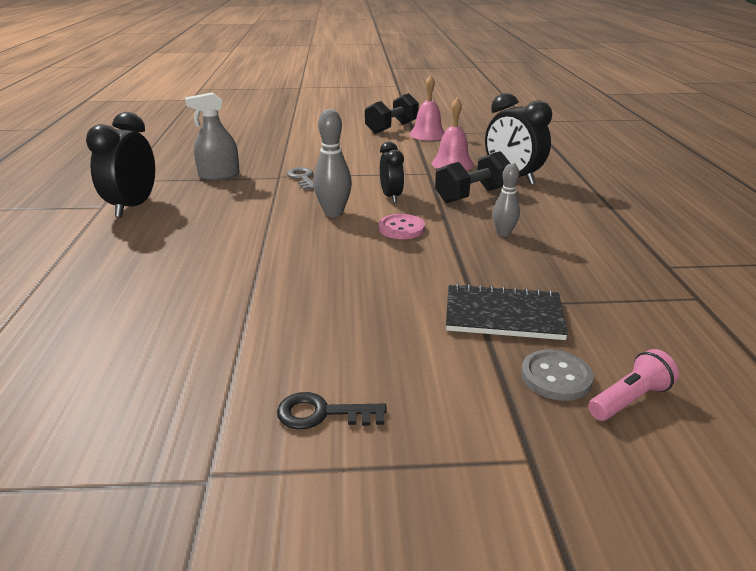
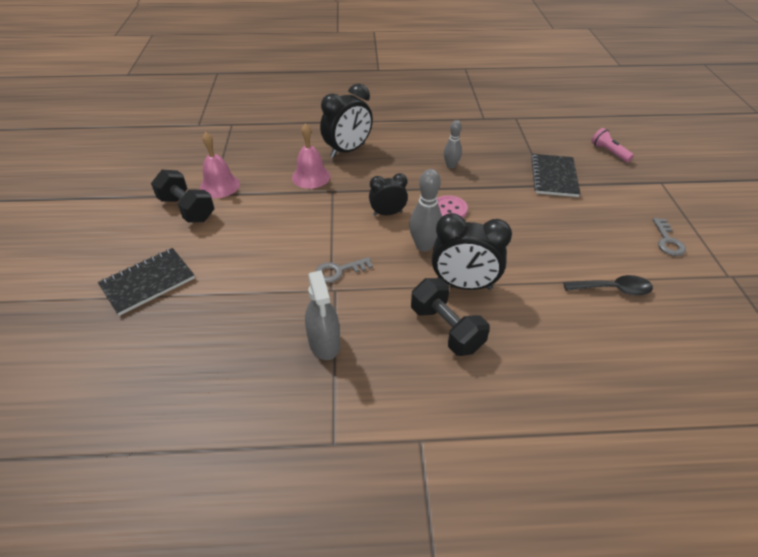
camera: 90 degrees left, 15 degrees up
(133, 207) = (419, 405): black clock -> black clock (463, 285)
(224, 328) = (613, 289): none -> black spoon
(304, 126) = (148, 282): none -> black notebook
(323, 413) = (667, 240): black key -> grey key
(472, 195) = (384, 172): black dumbbell -> black dumbbell (446, 329)
(556, 377) = (602, 168): grey button -> none

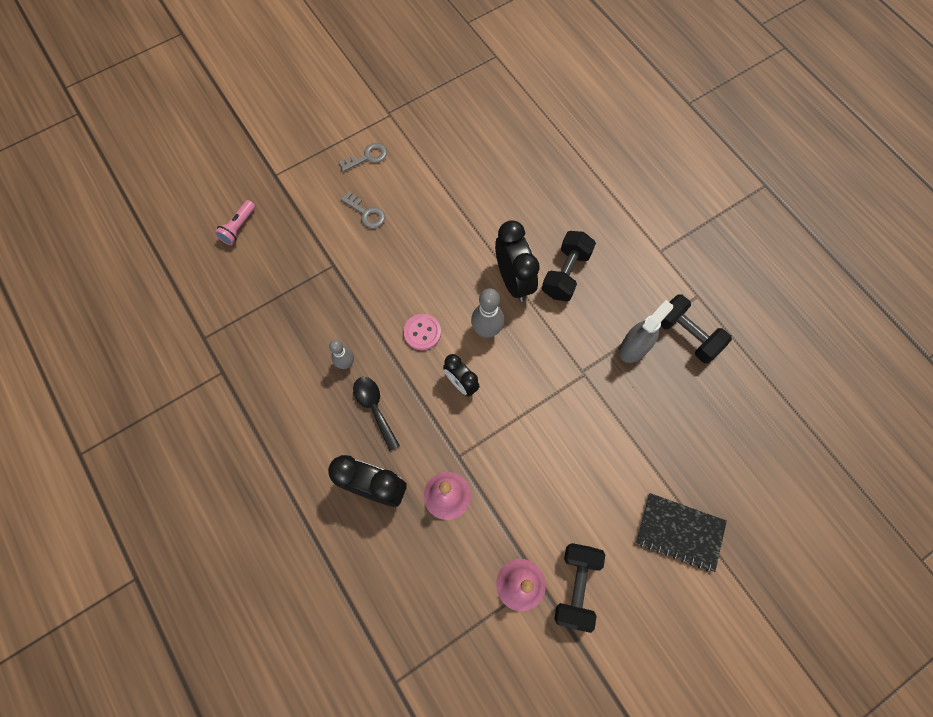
camera: 120 degrees left, 25 degrees up
(298, 398) = (686, 335): none -> black dumbbell
(339, 271) = (560, 381): grey key -> grey key (366, 213)
(554, 177) = (314, 262): black notebook -> none
(613, 289) = (452, 181): black spoon -> black spoon (374, 408)

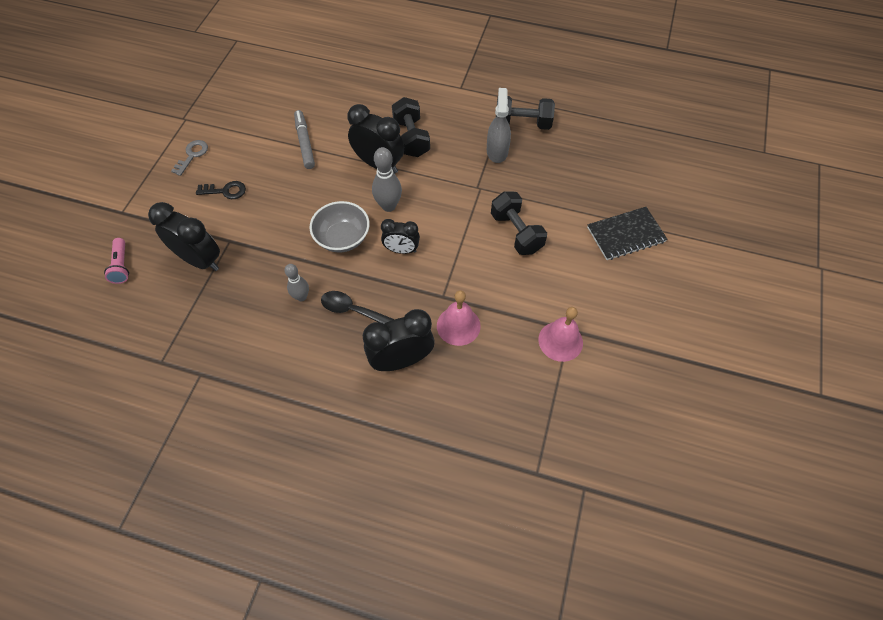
camera: 40 degrees left, 10 degrees down
(297, 266) = (200, 260): none -> black clock
(366, 213) = (225, 191): grey key -> black key
(422, 332) = (342, 238): pink button -> grey bowl
(468, 210) = (305, 143): none -> grey marker
(576, 586) = (596, 314): black dumbbell -> black dumbbell (516, 232)

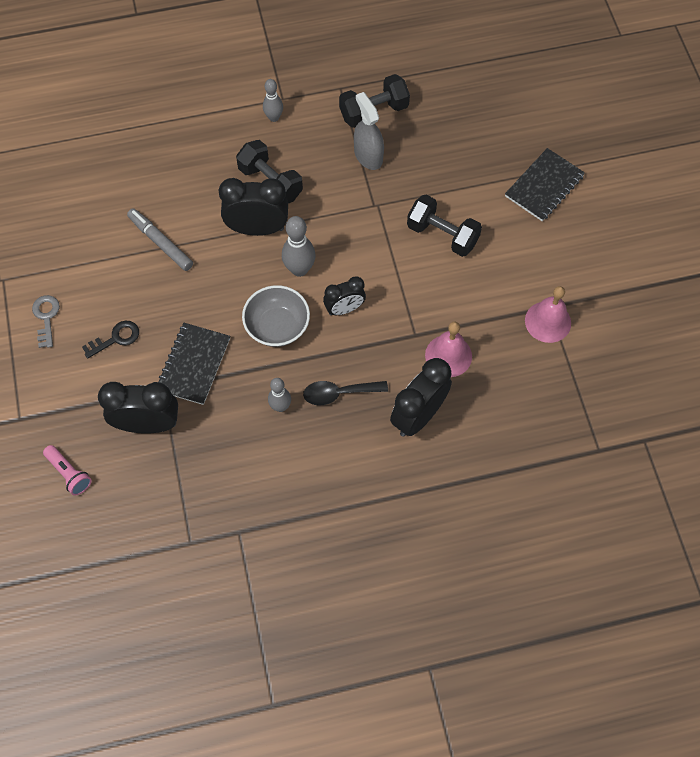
camera: 30 degrees left, 5 degrees up
(263, 235) = (194, 364): none -> black notebook
(445, 97) = (274, 117): none -> grey bowling pin

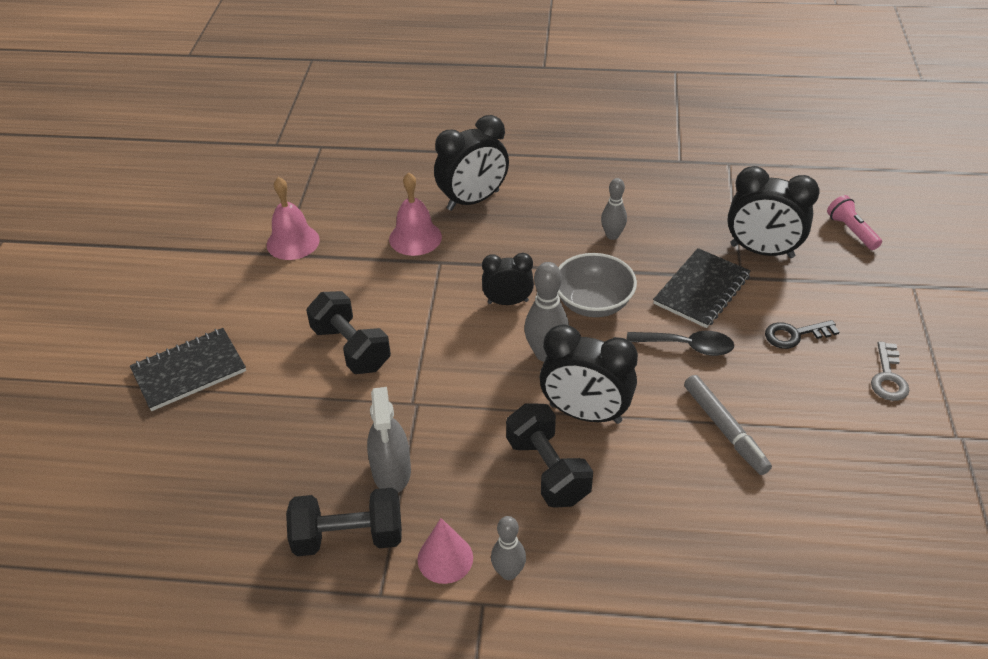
camera: 160 degrees left, 20 degrees down
(313, 115) = (445, 558): none -> pink cone
(338, 393) = (546, 233): black spoon -> black spoon (687, 346)

